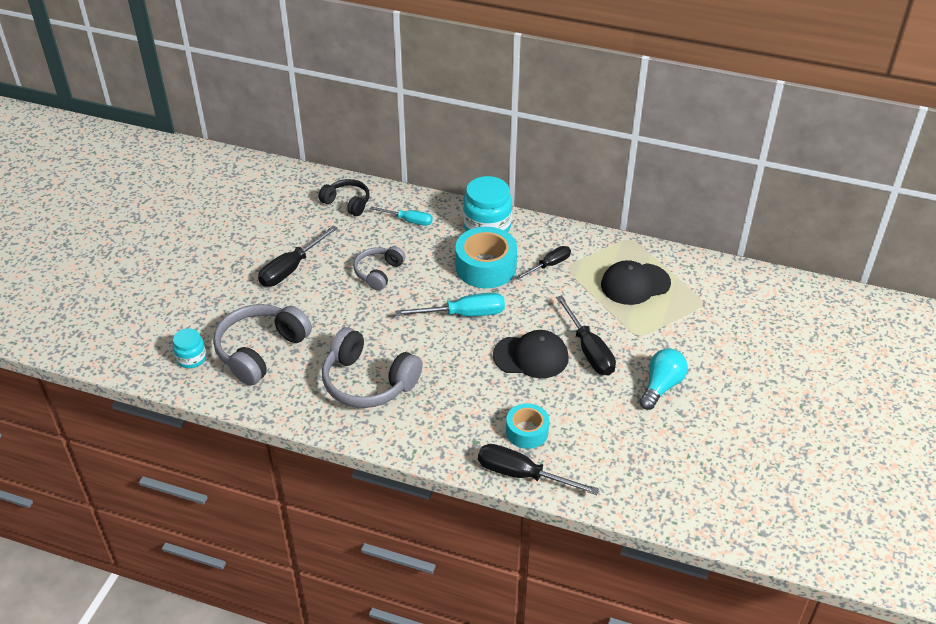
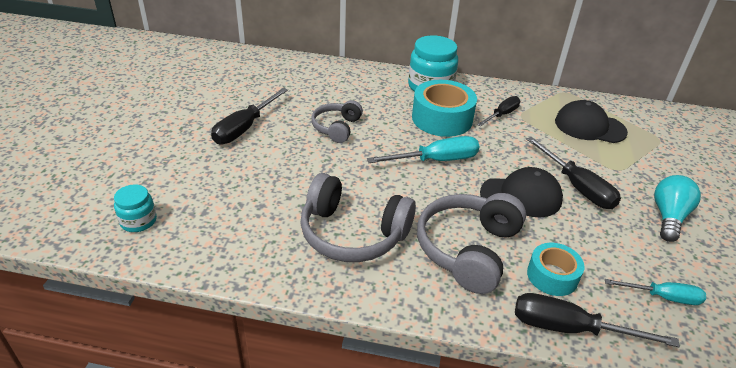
camera: 10 degrees left, 5 degrees down
(261, 351) = (221, 208): grey headphones -> grey headphones (468, 249)
(347, 203) = (291, 73): black headphones -> none
(408, 221) = (354, 85): turquoise screwdriver -> turquoise screwdriver (663, 297)
(635, 284) = (589, 126): black cap -> black cap turned 45 degrees clockwise

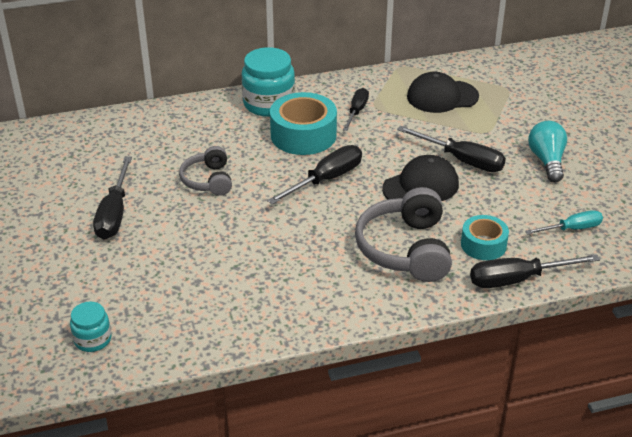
camera: 25 degrees left, 0 degrees up
(353, 233) = (300, 273): grey headphones -> none
(436, 160) = (326, 179): turquoise screwdriver -> black screwdriver

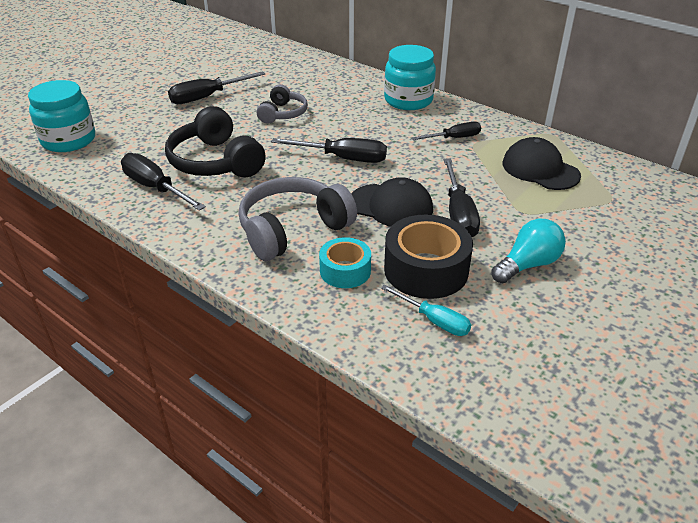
camera: 55 degrees right, 0 degrees up
(92, 339) = (68, 140): turquoise jar -> turquoise jar, size x1.80
(208, 180) = (283, 114): grey headphones -> grey headphones turned 150 degrees clockwise
(252, 253) = (215, 162): none -> black headphones
(303, 135) = (388, 128): turquoise tape -> none
(514, 206) = (426, 270): none -> black tape
(517, 279) = (313, 311): black screwdriver -> black screwdriver (155, 188)

